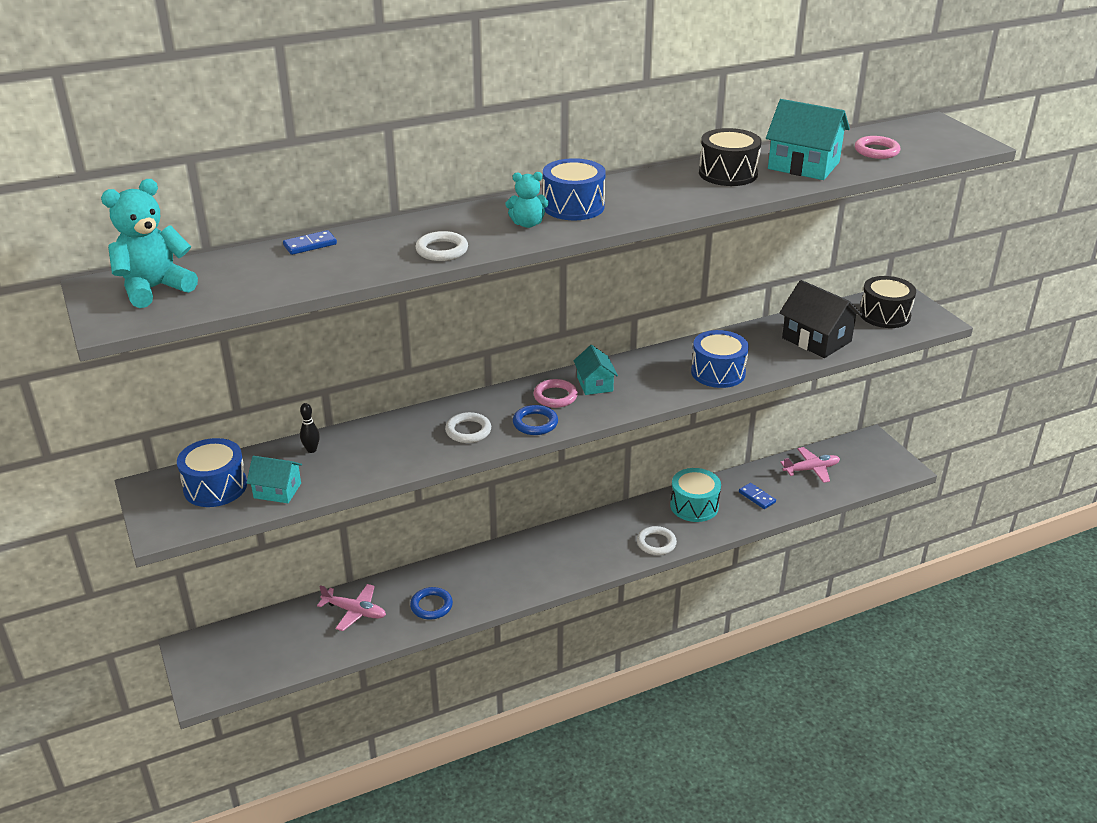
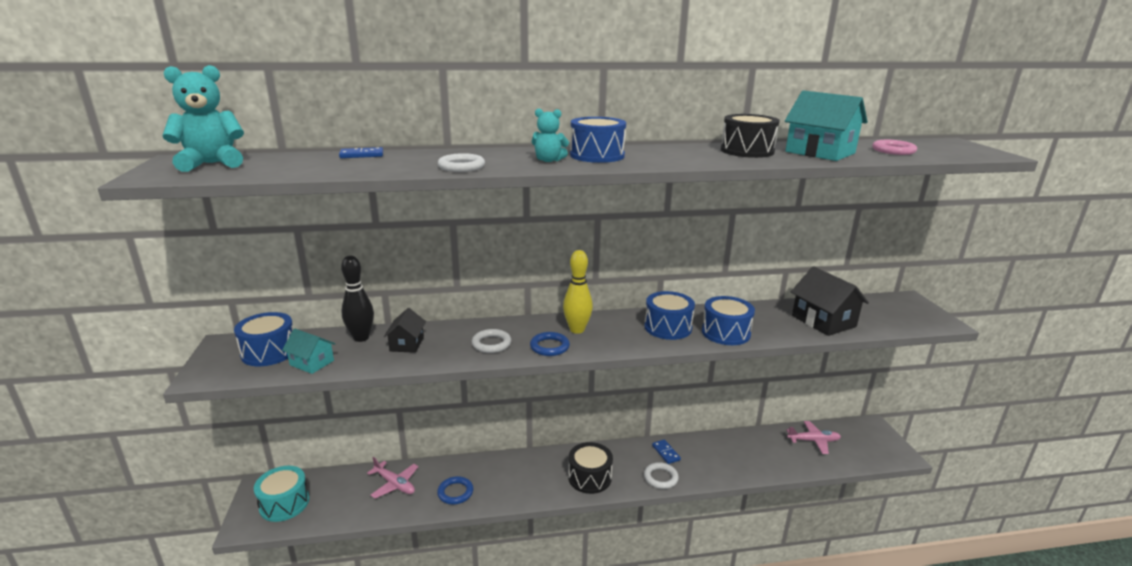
camera: 15 degrees right, 10 degrees down
(311, 450) = (361, 338): black bowling pin -> black bowling pin, size x1.89
(371, 448) = (407, 344): none -> black house
(555, 396) = (577, 330): pink ring -> yellow bowling pin
(595, 384) = (614, 326): turquoise house -> none
(654, 376) = (668, 327): none -> blue drum
(694, 506) = (702, 452): turquoise drum -> turquoise drum (284, 503)
(756, 497) = (759, 455): blue domino -> blue domino (665, 453)
(884, 315) = (891, 311): black drum -> black drum (589, 477)

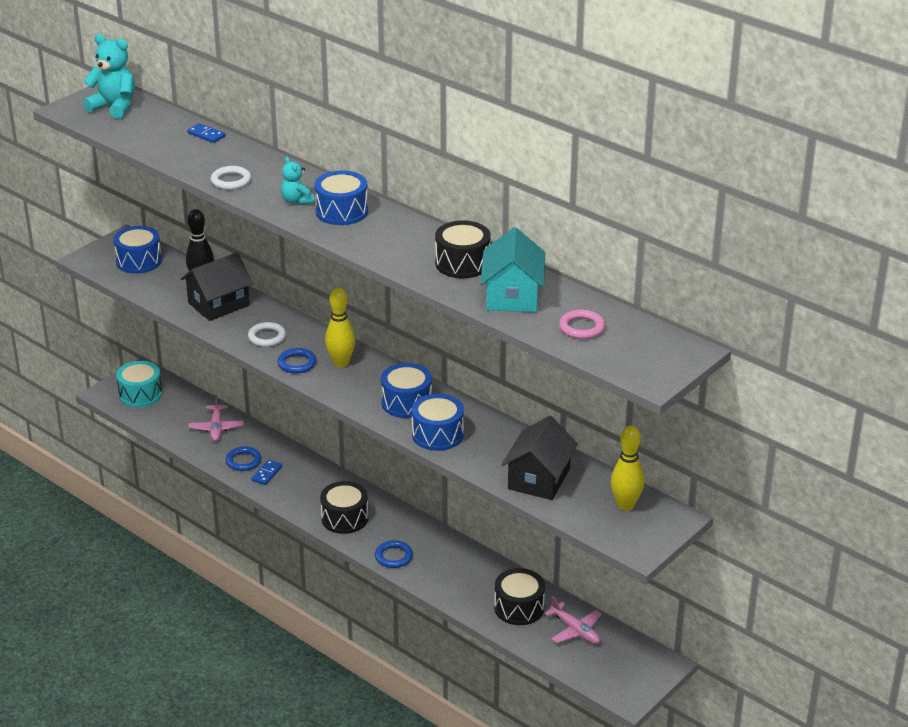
camera: 50 degrees right, 10 degrees up
(312, 363) = (148, 285): turquoise house -> none
(407, 344) = (219, 304): black house -> black house, size x1.68
(660, 477) = (393, 556): white ring -> blue ring
(665, 453) = (433, 545): blue domino -> blue domino (267, 473)
(771, 451) = (519, 608): none -> black drum
(881, 307) = (625, 505): none -> yellow bowling pin

